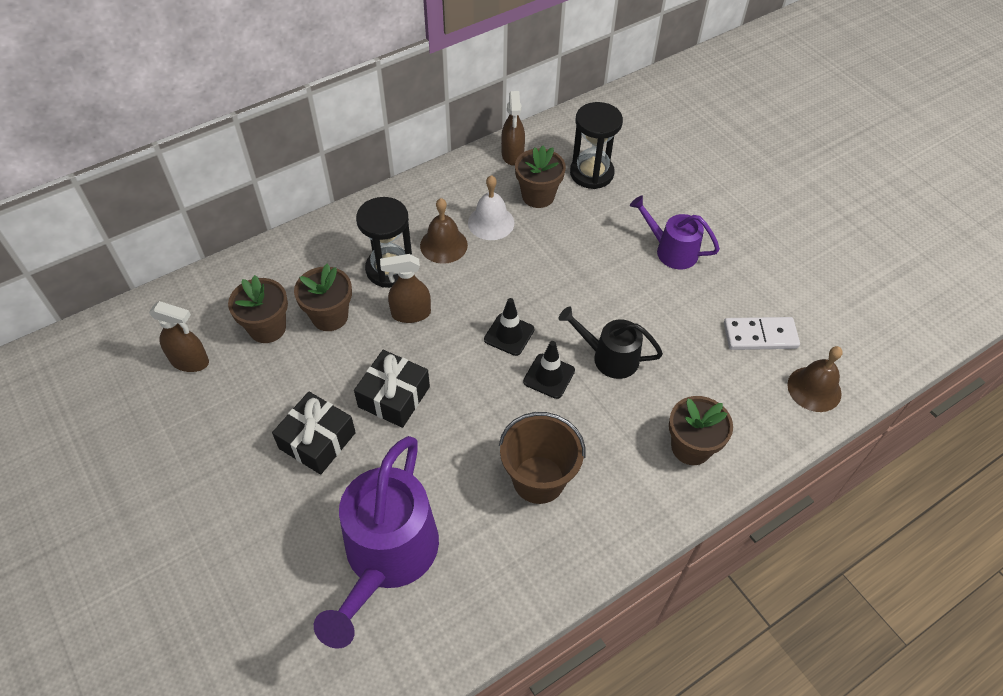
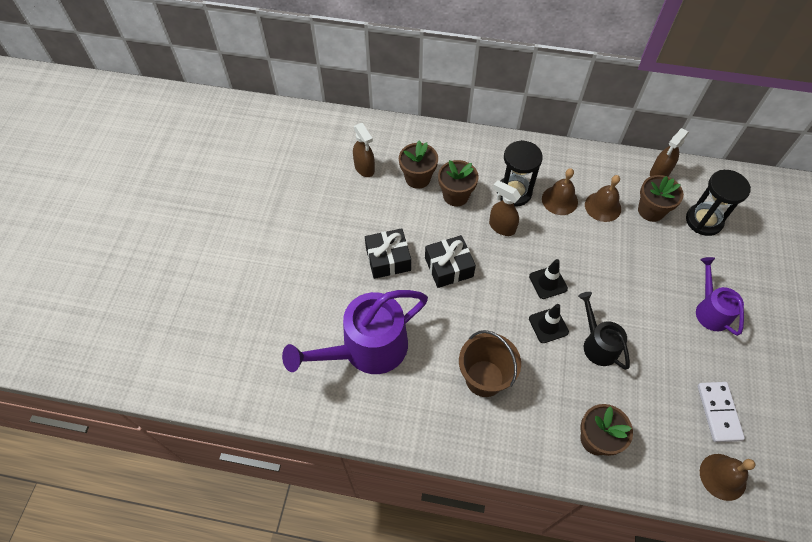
camera: 45 degrees right, 5 degrees up
(491, 222) = (603, 206): white bell -> brown bell
(760, 336) = (718, 412): white domino -> white domino turned 45 degrees clockwise

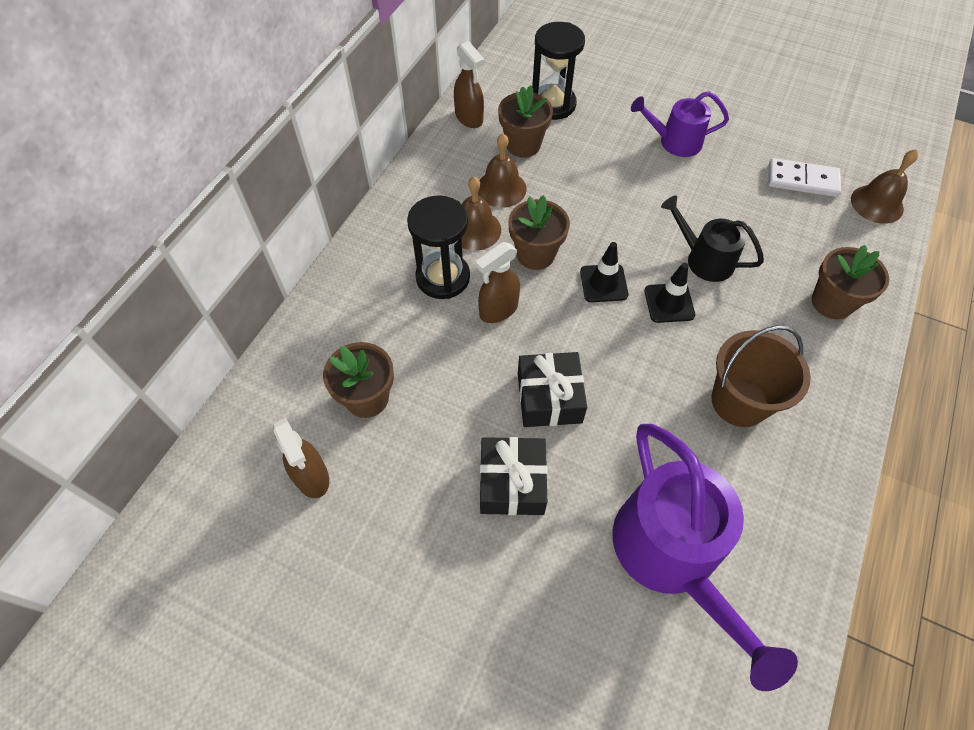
camera: 75 degrees left, 0 degrees up
(364, 168) = (312, 477): brown spray bottle -> brown spray bottle turned 75 degrees clockwise
(456, 196) = (421, 353): brown flower pot -> brown flower pot (535, 254)
(598, 344) = (704, 259): black watering can -> black watering can turned 45 degrees clockwise

